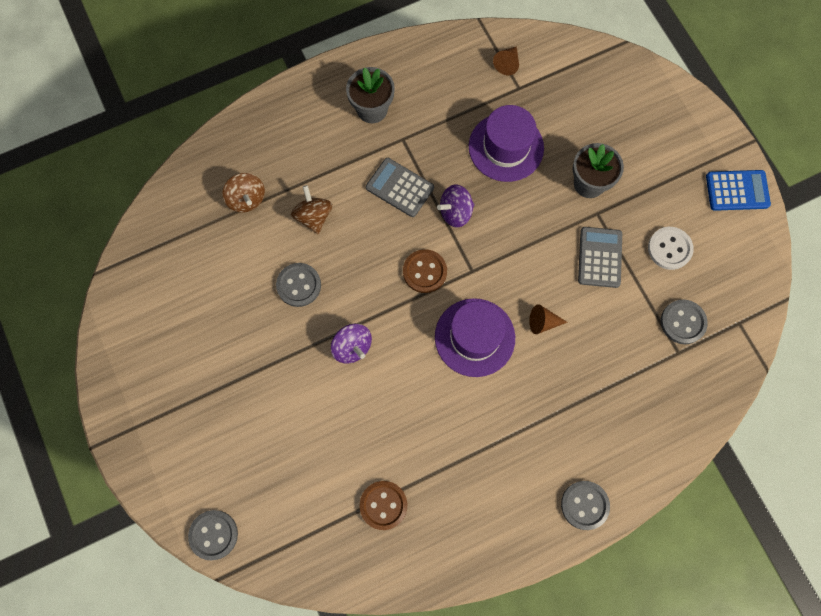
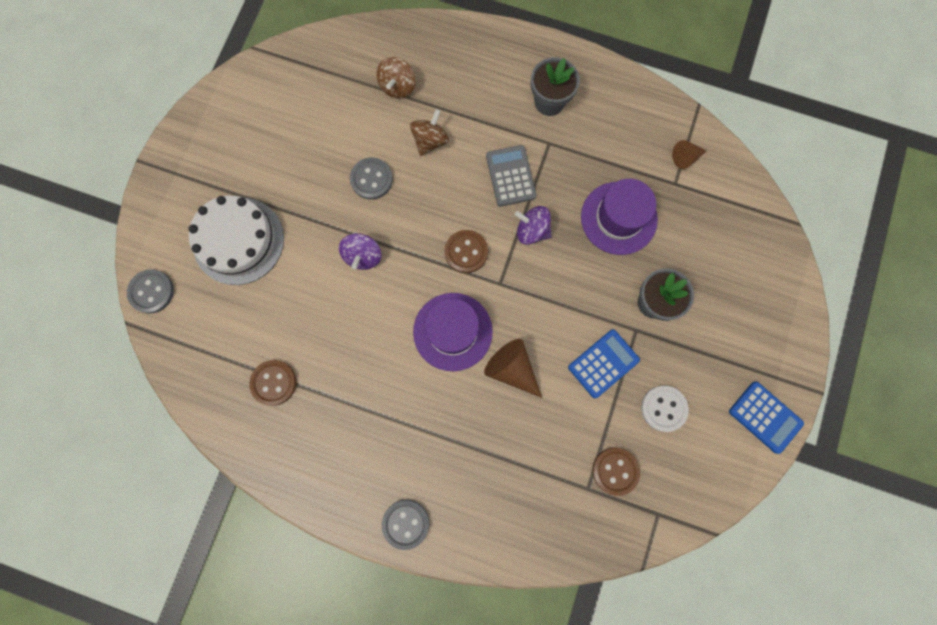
camera: 45 degrees right, 5 degrees up
(243, 428) = (238, 240): none -> white cake
(543, 322) = (512, 369): brown cone -> brown cone, size x1.67
(599, 257) = (603, 363): grey calculator -> blue calculator
(683, 322) = (615, 471): grey button -> brown button

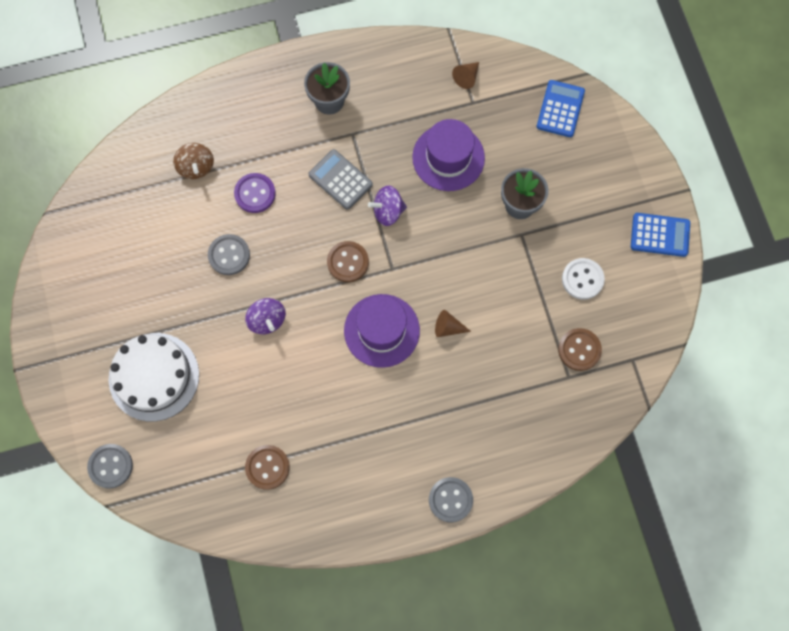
camera: 35 degrees left, 5 degrees down
(430, 141) = (255, 193): brown spinning top -> purple button
(512, 369) = (448, 327): brown cone -> brown cone, size x0.60
(603, 363) = (514, 276): blue calculator -> blue calculator (560, 109)

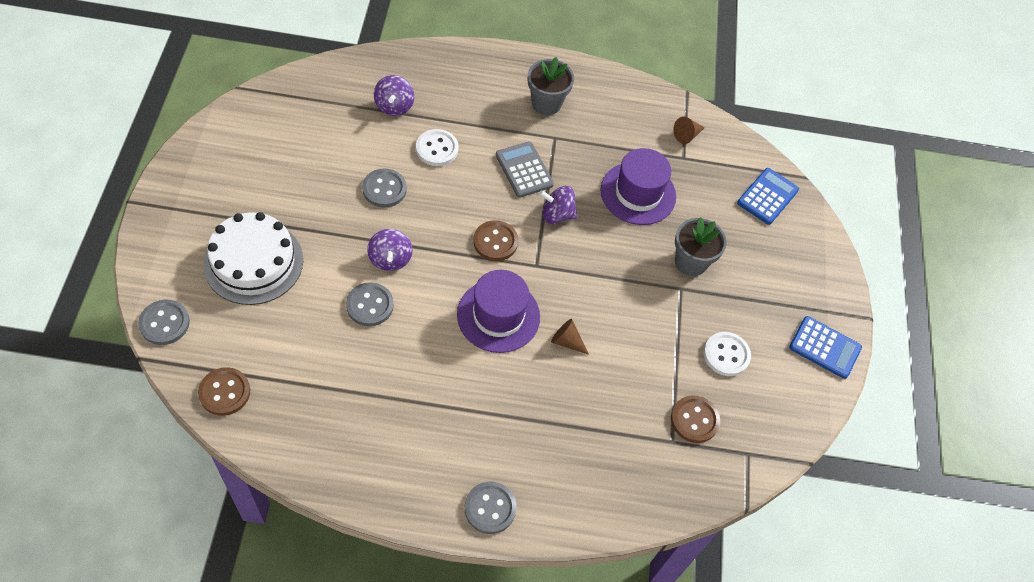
camera: 15 degrees right, 15 degrees down
(196, 167) = (394, 106): brown spinning top -> purple spinning top
(255, 193) = (437, 149): purple button -> white button
(267, 467) = (317, 392): brown button -> brown button (224, 392)
(271, 371) = (370, 305): none -> grey button

